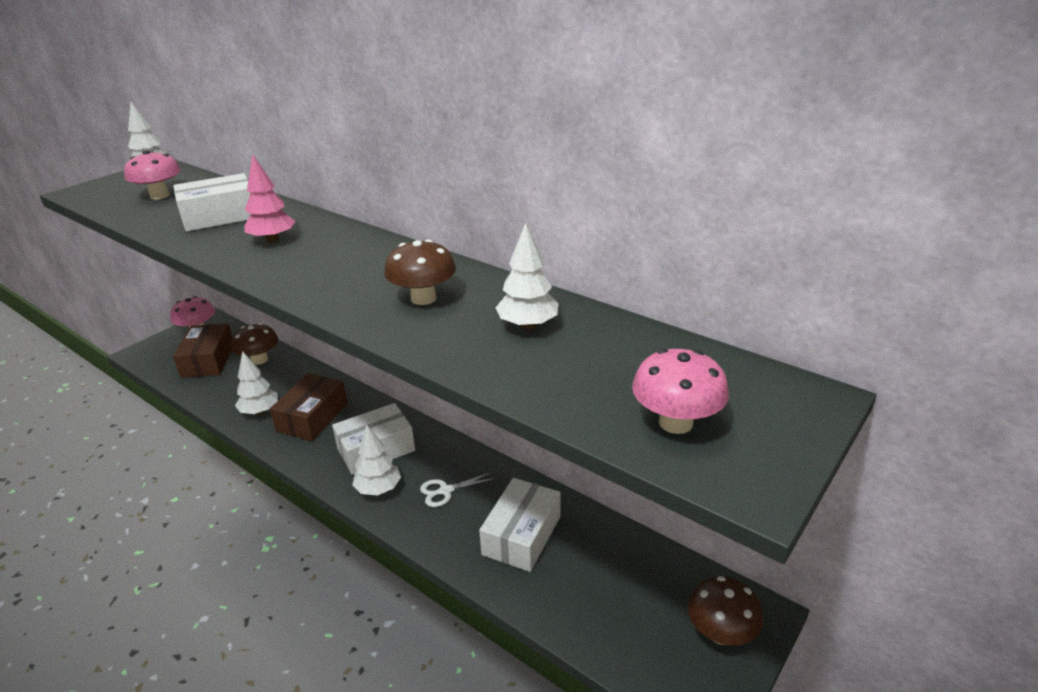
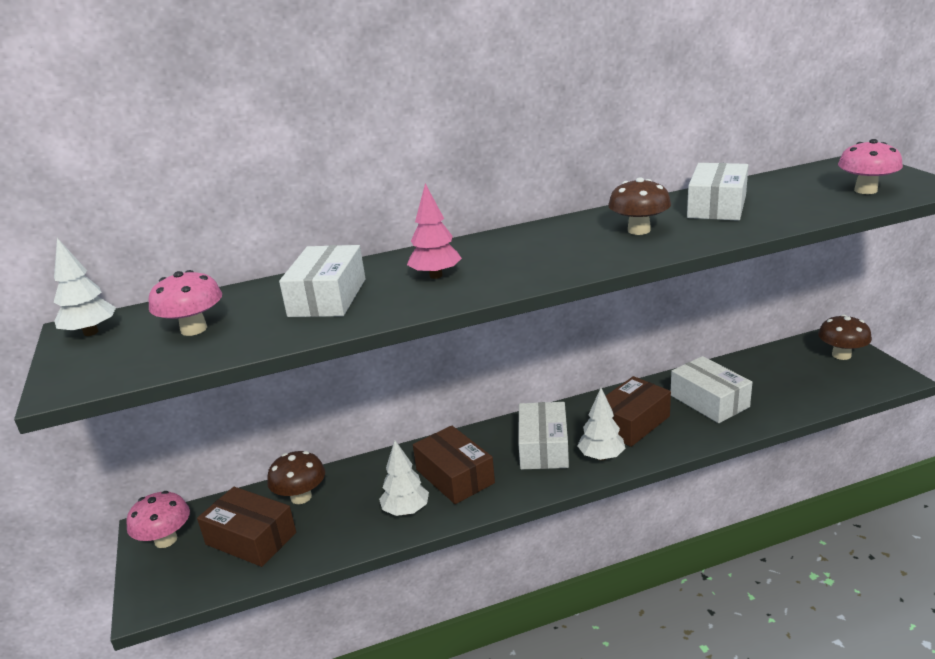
camera: 55 degrees left, 5 degrees down
(446, 491) = (632, 423): white scissors -> brown box
(527, 325) = (717, 206): white tree -> white box

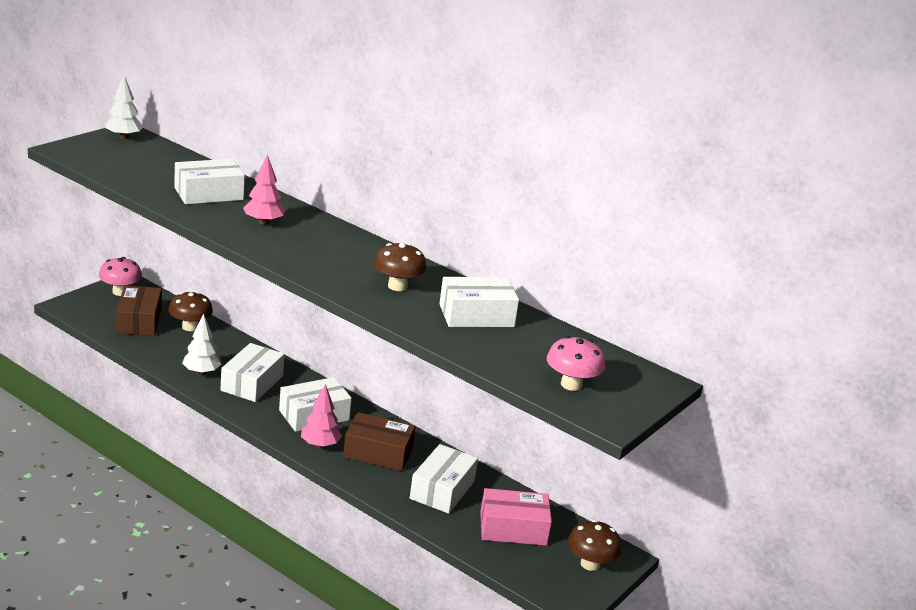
camera: 50 degrees right, 0 degrees up
(194, 329) = (143, 164): pink mushroom -> none
(455, 476) = (252, 383): brown box -> white box
(601, 456) = (320, 445): white tree -> pink tree
(781, 379) = (513, 528): none -> pink box

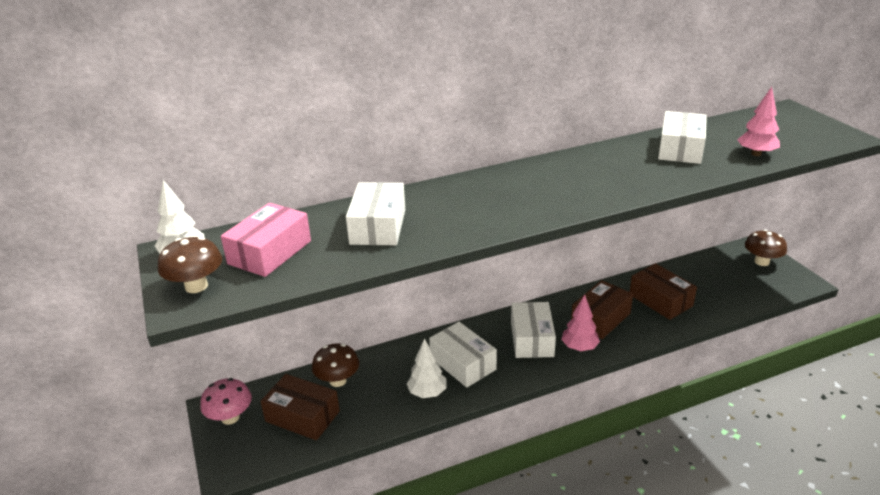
camera: 55 degrees left, 5 degrees up
(263, 222) = (463, 208): pink tree -> pink tree (756, 154)
(397, 286) = (621, 170): brown mushroom -> brown mushroom (196, 286)
(442, 490) = (660, 300): white box -> brown box
(513, 528) = (716, 282): pink box -> pink box (270, 252)
(571, 384) = (796, 138): pink mushroom -> none

